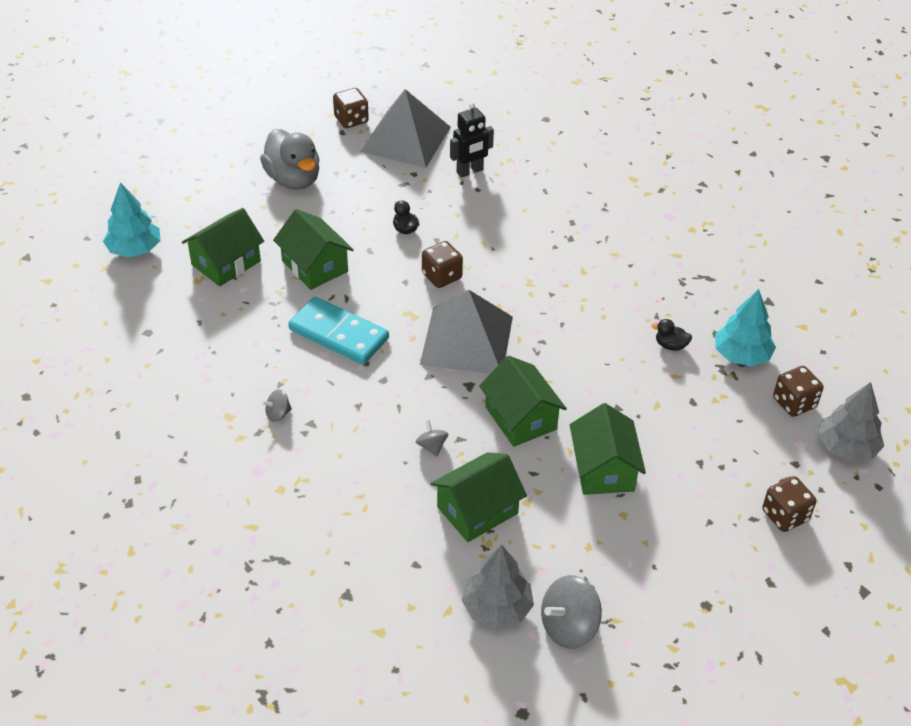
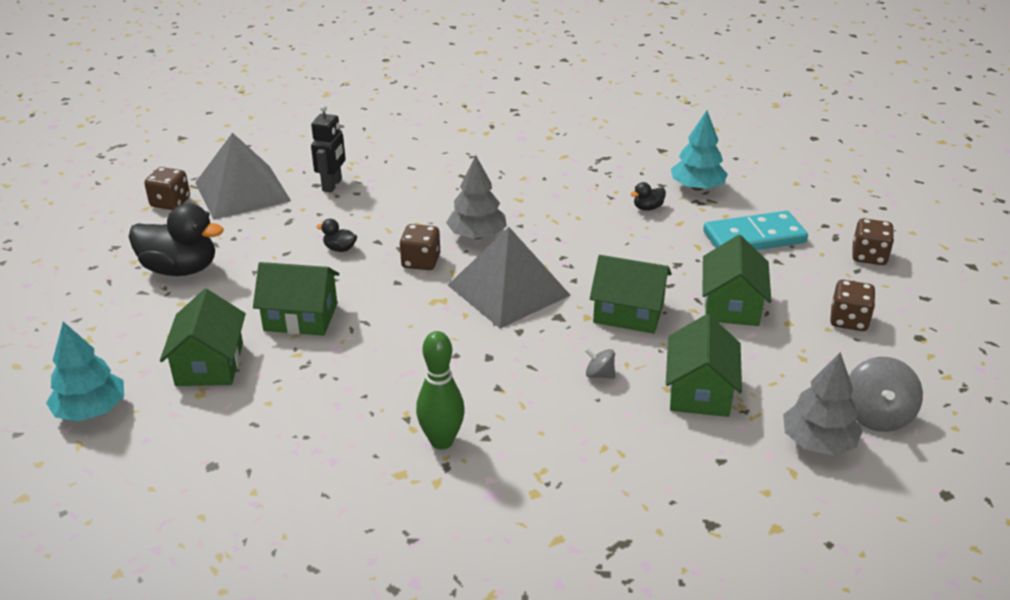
camera: 45 degrees left, 10 degrees down
(278, 414) = (441, 441): grey spinning top -> green bowling pin
(293, 179) = (180, 269): grey duck -> black duck
(338, 334) = (400, 350): turquoise domino -> turquoise domino (754, 237)
(603, 469) = (732, 305): green house -> green house turned 60 degrees clockwise
(794, 403) = (768, 194): brown dice -> brown dice (848, 320)
(846, 447) = (834, 199): grey tree -> grey tree (477, 235)

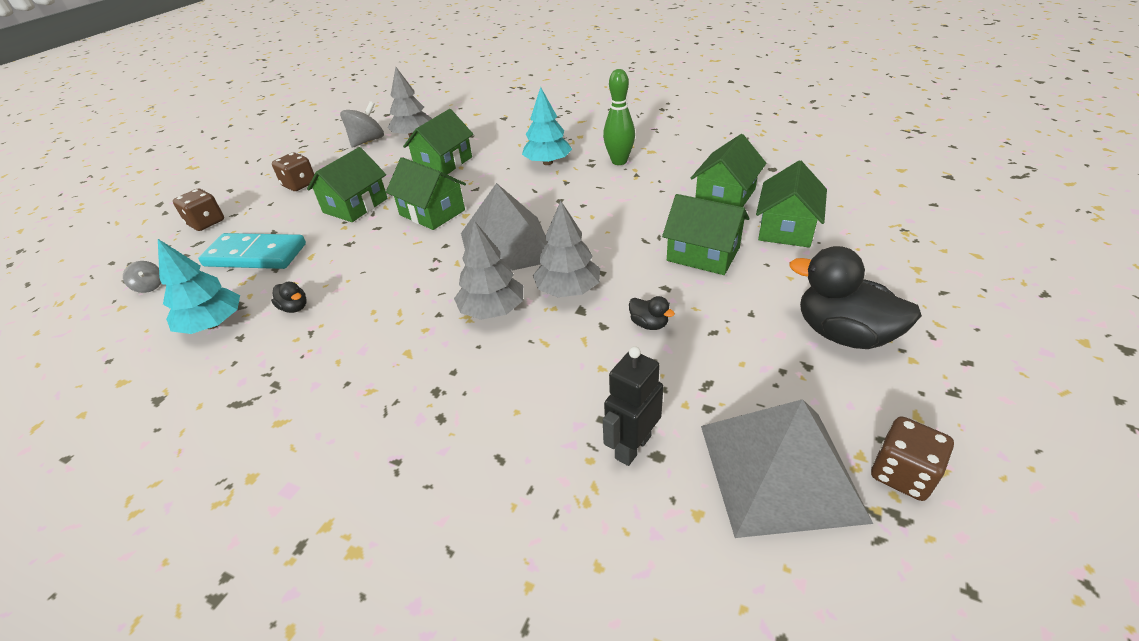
camera: 155 degrees left, 5 degrees up
(91, 410) = (879, 210): turquoise tree -> turquoise tree (548, 162)
(280, 400) = (725, 196): none -> green house
(421, 262) = (568, 290): brown dice -> grey tree
(599, 374) = (494, 179): grey spinning top -> grey spinning top (150, 286)
(647, 208) = (294, 308): black duck -> black duck turned 45 degrees clockwise

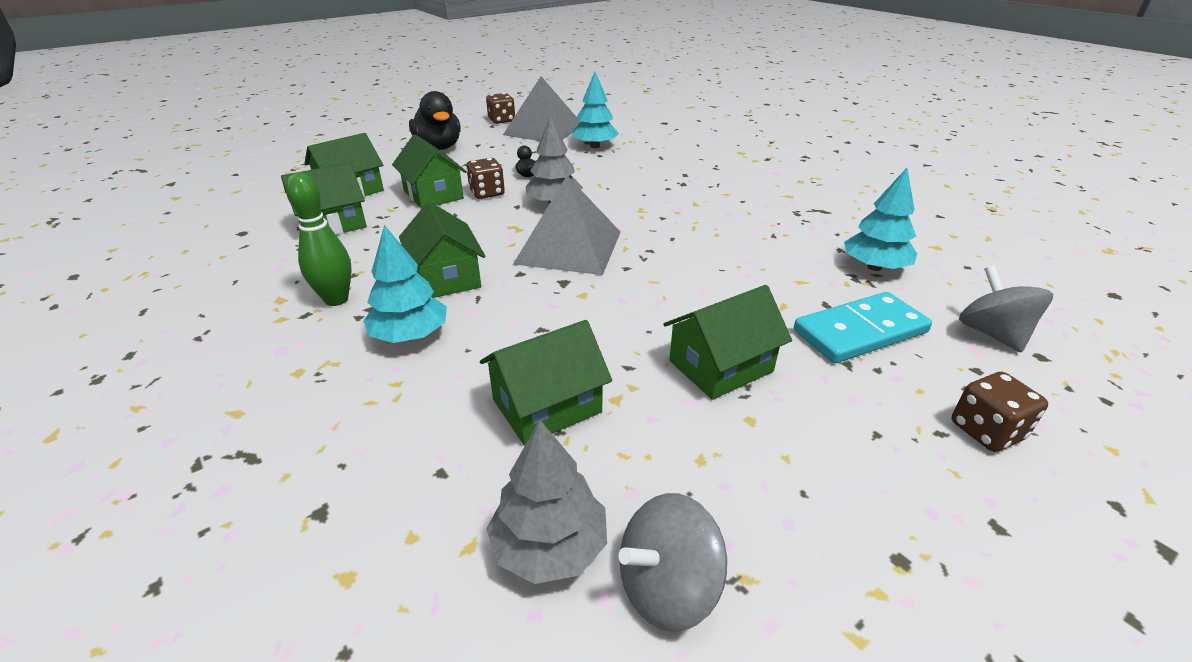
camera: 155 degrees left, 5 degrees down
(150, 286) = (991, 334): grey spinning top -> grey spinning top, size x1.90
(255, 255) = (860, 332): turquoise domino -> turquoise domino turned 60 degrees counterclockwise
(294, 308) = (792, 257): black duck -> none
(299, 184) = (829, 469): brown dice -> brown dice (487, 193)
(432, 212) = (618, 312): green house -> green house (446, 277)
(492, 310) = (619, 208): grey tree -> none
(632, 447) = (595, 146): black robot -> turquoise tree

